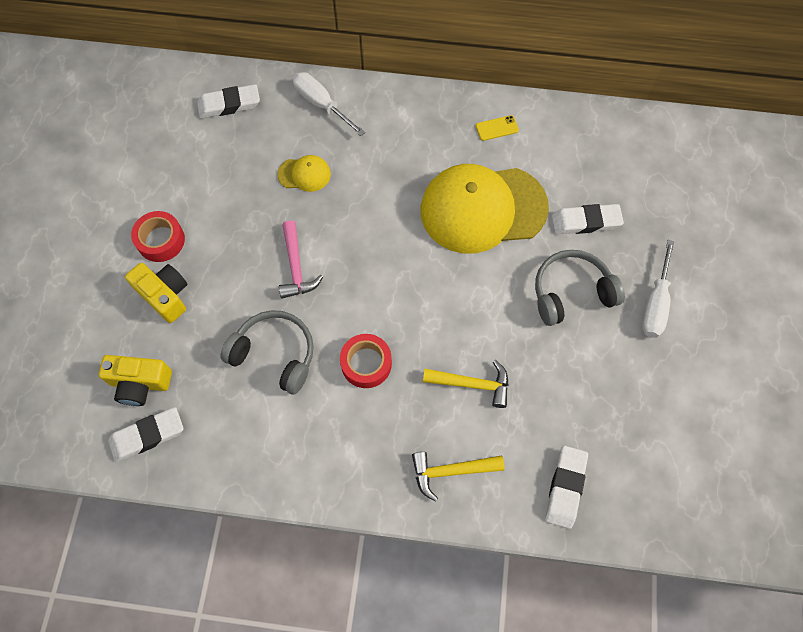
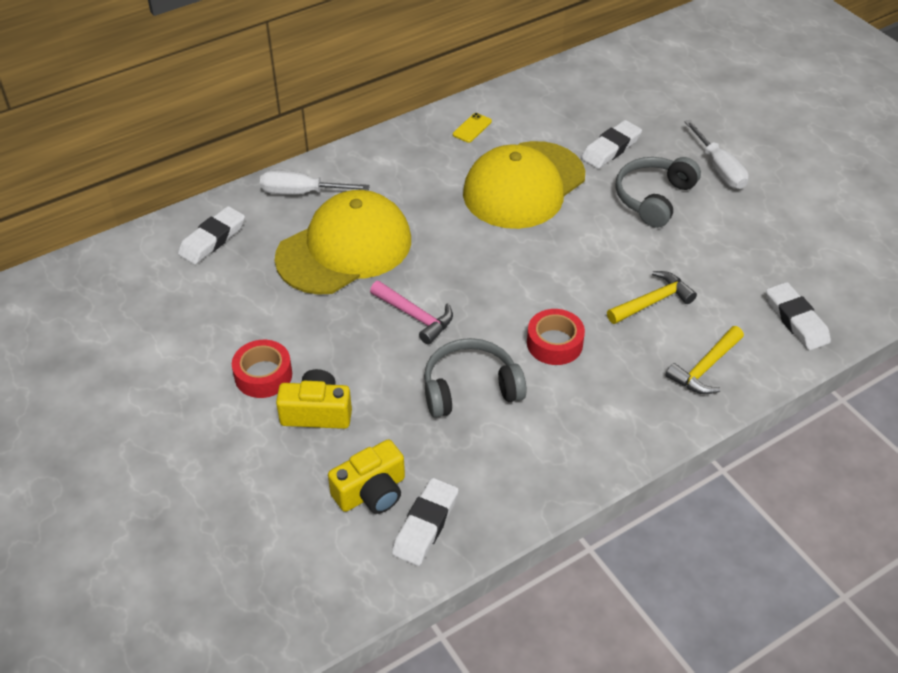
camera: 40 degrees left, 20 degrees down
(304, 174) = (344, 248): yellow cap -> yellow cap, size x2.36

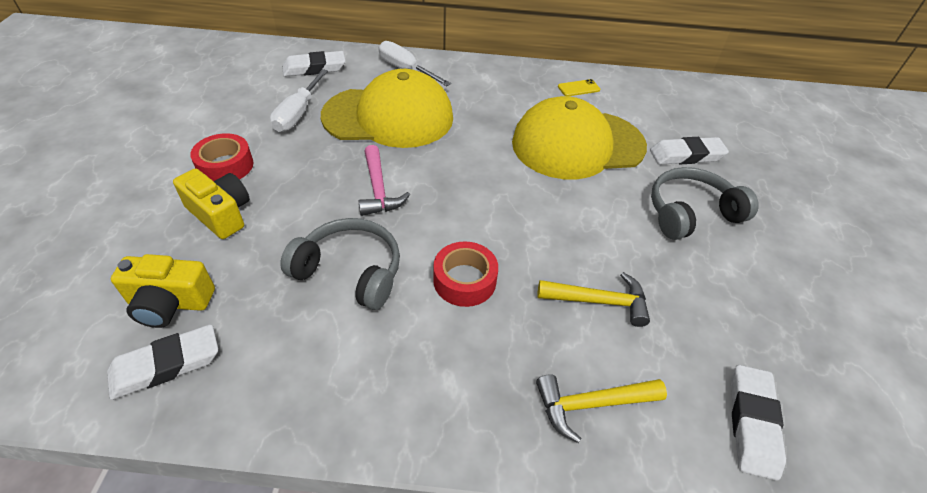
camera: 35 degrees right, 0 degrees up
(719, 168) = (786, 222): white screwdriver -> white screwdriver (298, 113)

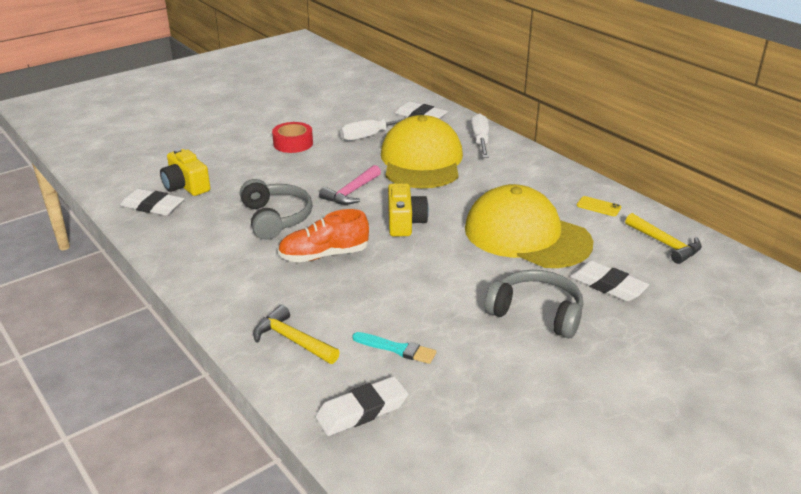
camera: 50 degrees right, 15 degrees down
(221, 214) = (258, 163): yellow camera -> yellow camera (405, 222)
(389, 117) = (421, 161): yellow cap -> yellow cap turned 135 degrees counterclockwise
(464, 280) = (324, 255): red tape -> orange shoe
(599, 301) = (380, 309): yellow hammer -> yellow hammer (665, 244)
(672, 331) = (397, 349): none -> turquoise brush

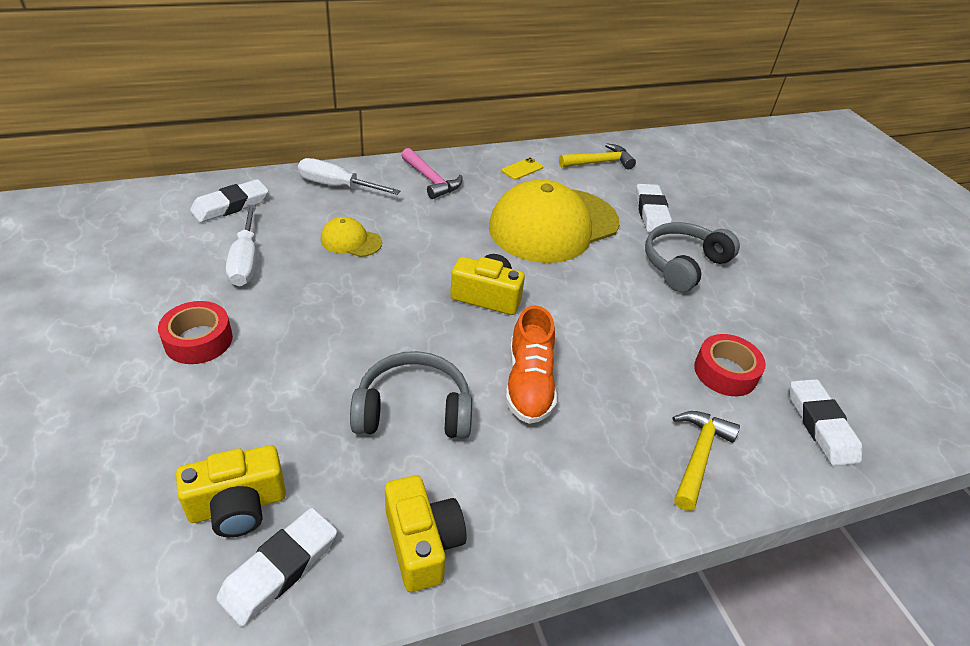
camera: 75 degrees left, 10 degrees up
(179, 242) = (422, 543): none -> yellow camera
(292, 340) = (698, 455): yellow hammer -> yellow hammer turned 150 degrees clockwise
(351, 192) = (389, 320): pink hammer -> pink hammer (431, 180)
(397, 349) = (725, 372): turquoise brush -> red tape
(421, 161) = (351, 241): yellow cap -> yellow cap, size x0.42
(607, 285) = (651, 213): white eraser -> white eraser turned 60 degrees counterclockwise

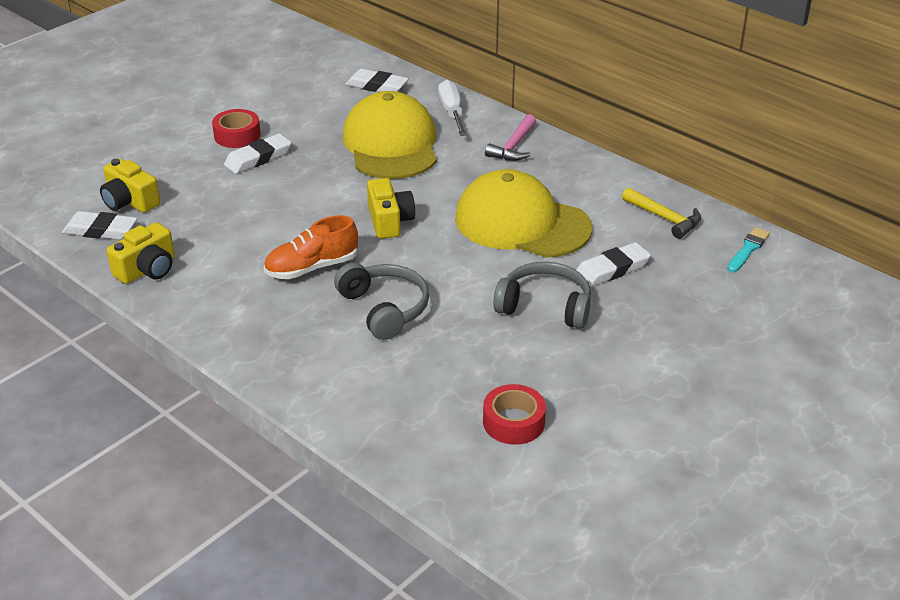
camera: 65 degrees right, 5 degrees down
(246, 260) = (325, 117): white screwdriver -> none
(351, 241) = (391, 144): yellow cap -> yellow cap, size x2.36
(413, 410) = (246, 230): grey headphones -> grey headphones (384, 309)
(522, 169) = (592, 182): yellow phone -> none
(662, 150) = (748, 249): none -> turquoise brush
(698, 455) = (305, 362): yellow hammer -> none
(725, 372) = (413, 358): red tape -> red tape (513, 422)
(821, 425) = (393, 422): white eraser -> white eraser (258, 158)

